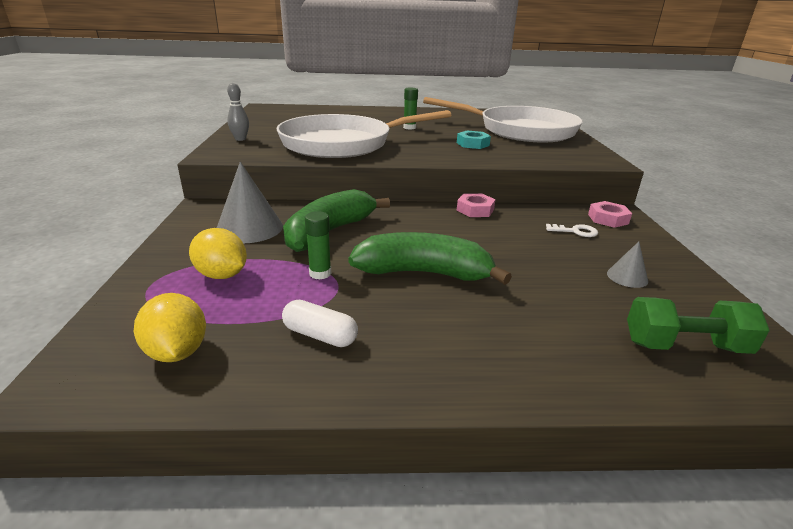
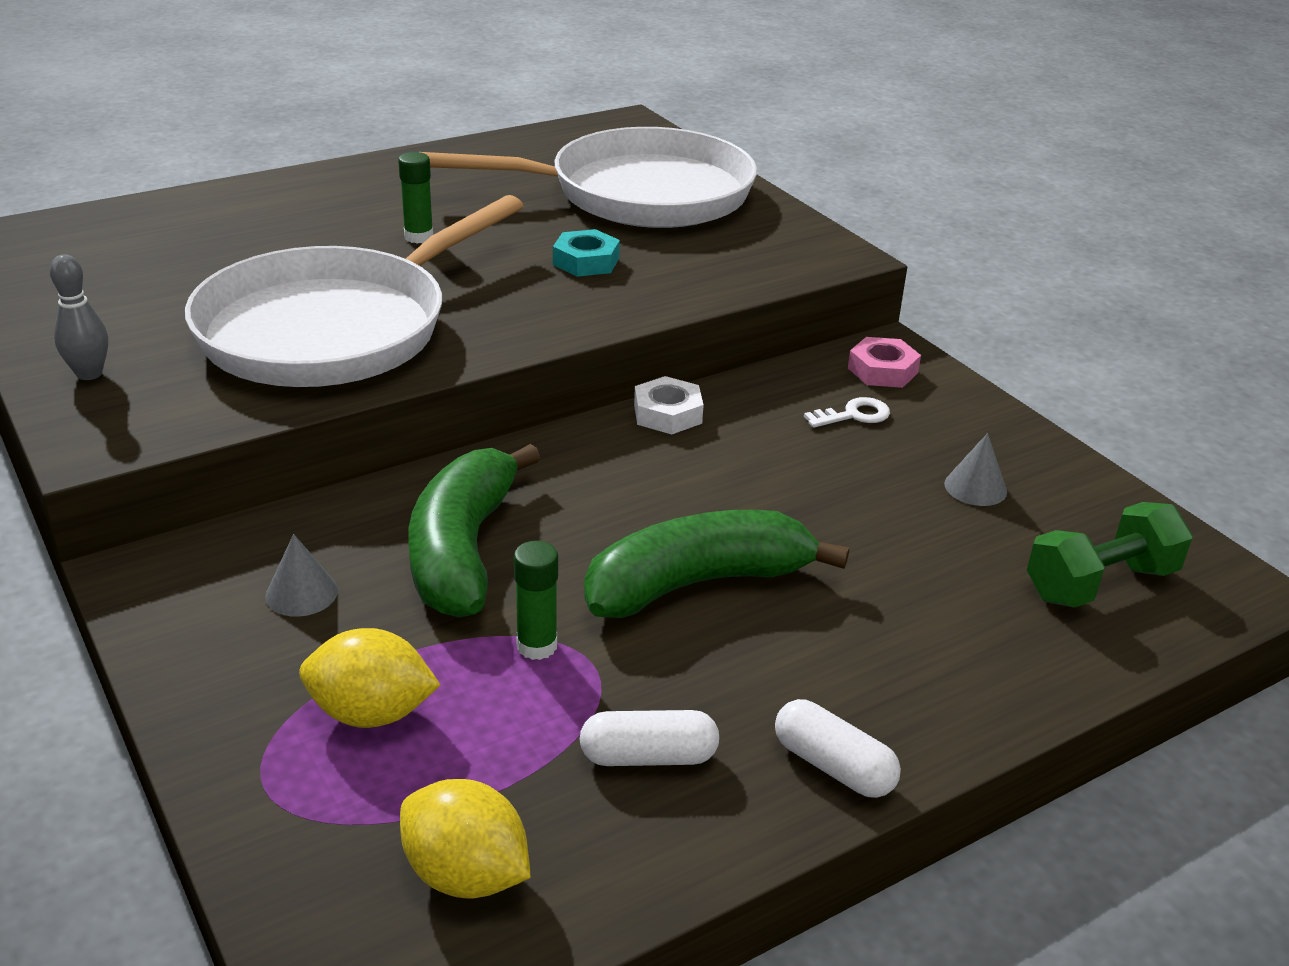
camera: 30 degrees left, 5 degrees up
(249, 228) = (301, 593): grey cone -> grey cone, size x0.51
(416, 378) = (833, 766): none -> white capsule
(475, 210) = (667, 414): pink nut -> white nut

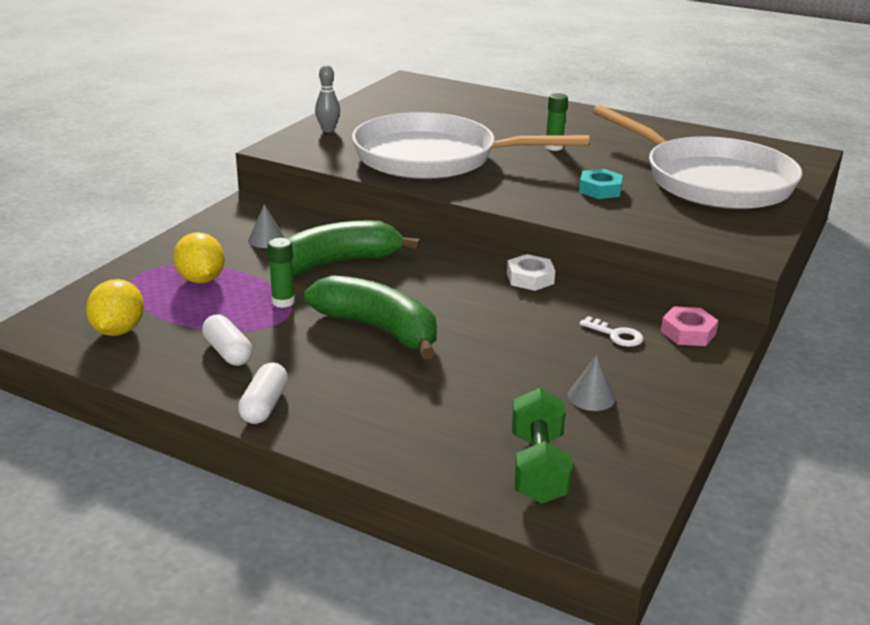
camera: 60 degrees right, 5 degrees down
(1100, 583) = (538, 467): green dumbbell -> green dumbbell turned 60 degrees clockwise

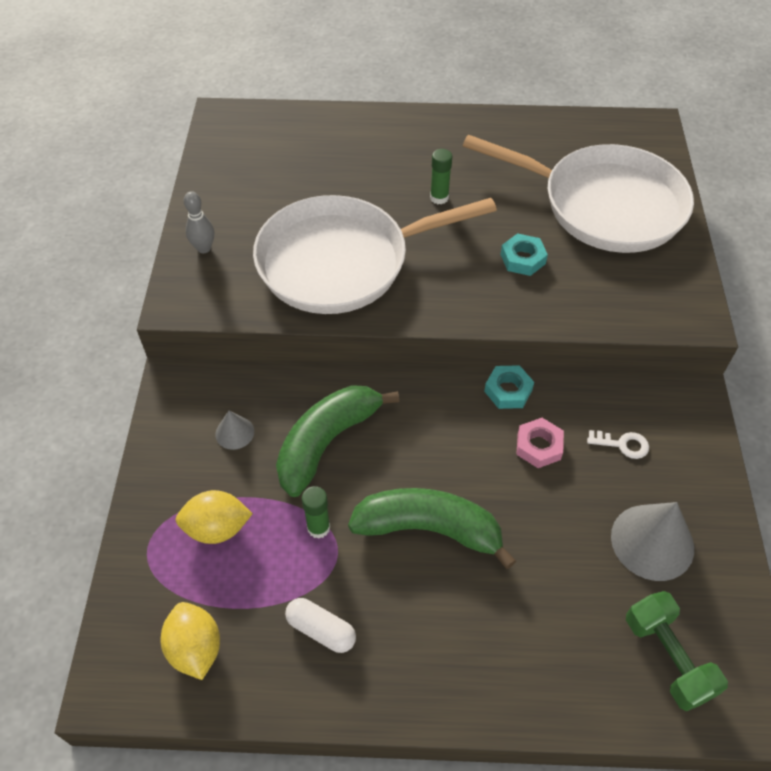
camera: 25 degrees left, 25 degrees up
(201, 279) = (217, 528): yellow lemon -> yellow lemon turned 45 degrees counterclockwise
(264, 405) = (406, 691): white capsule -> none
(530, 278) = (508, 390): white nut -> turquoise nut
(591, 397) = (652, 542): grey cone -> grey cone, size x1.95
(688, 332) = (673, 414): pink nut -> pink nut (538, 446)

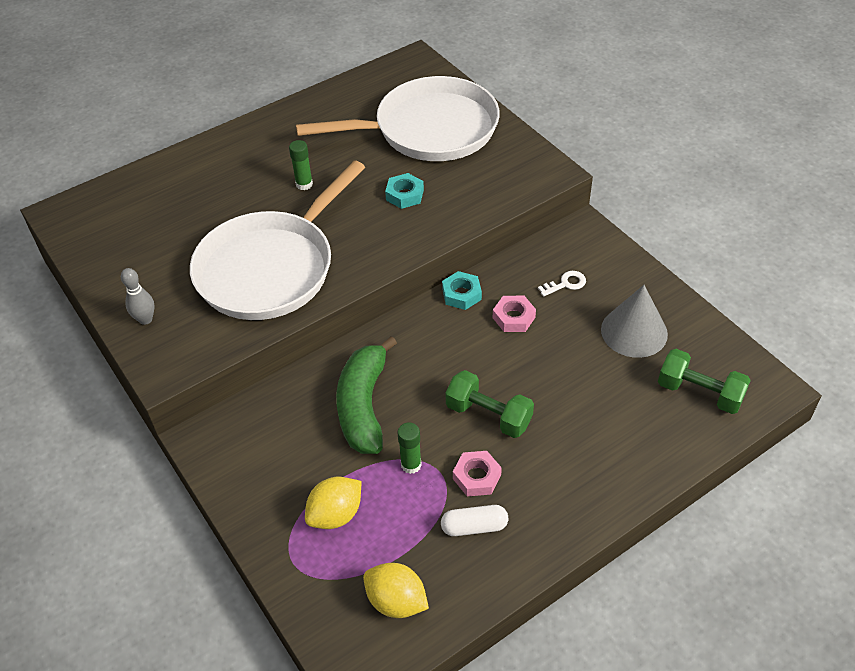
camera: 35 degrees left, 5 degrees down
(234, 432) = (286, 443): grey cone -> none
(365, 582) = (477, 477): none -> pink nut
(429, 529) = (489, 415): green banana -> green dumbbell

